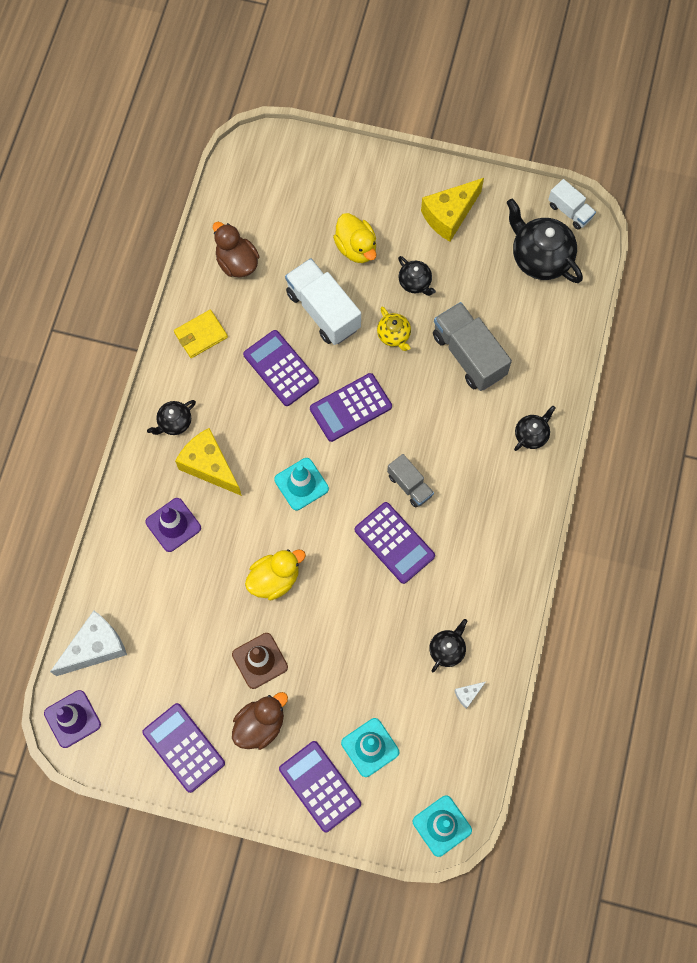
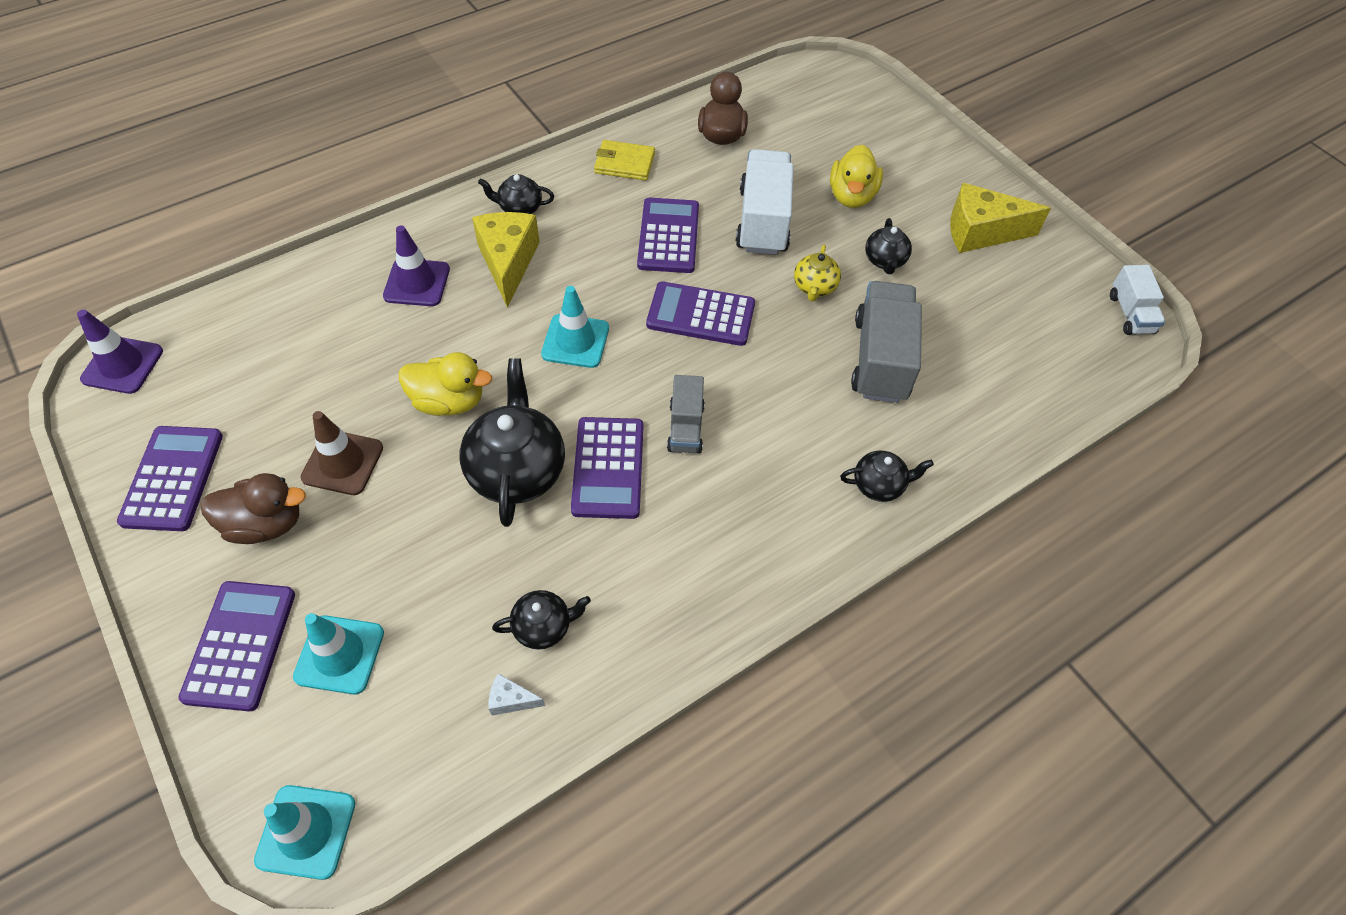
camera: 40 degrees right, 15 degrees down
(95, 647) = (221, 324): white cheese -> none
(540, 257) = (1053, 330): black teapot -> black teapot (517, 470)

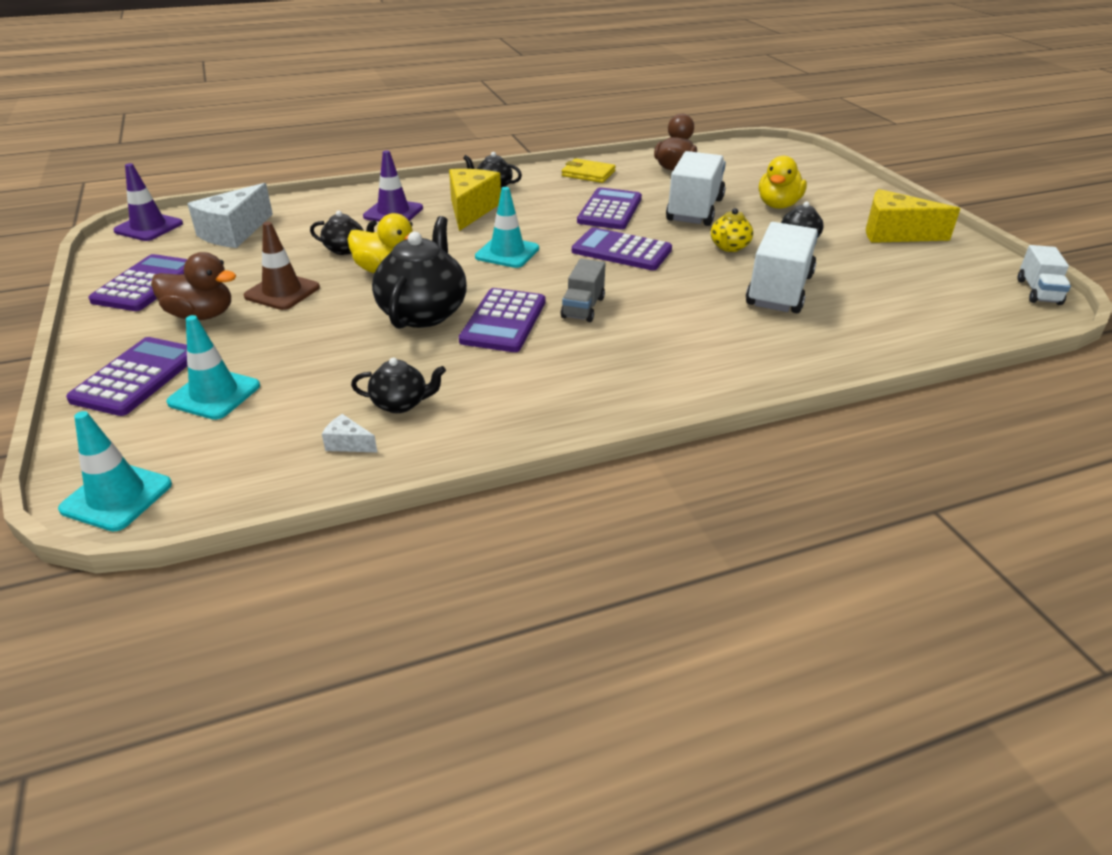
camera: 15 degrees right, 20 degrees down
(237, 357) = (234, 232): none -> white cheese
(879, 485) = (756, 362): black teapot -> black teapot (346, 249)
(880, 359) = (779, 291): grey truck -> white truck

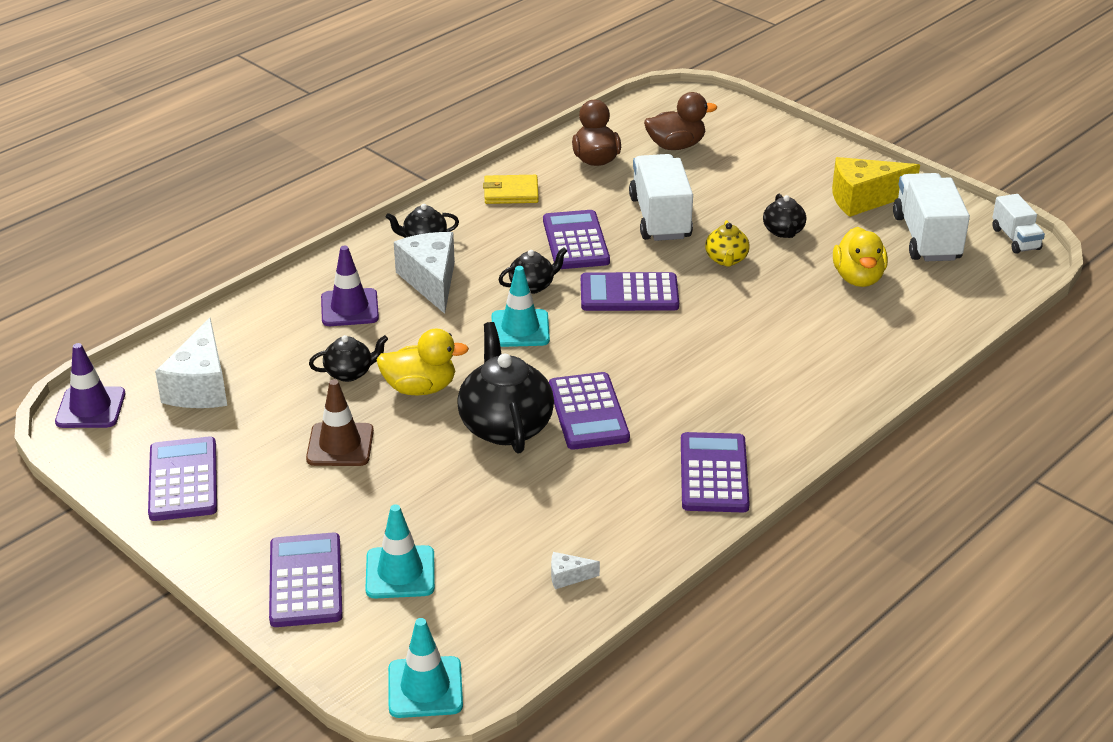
camera: 25 degrees left, 0 degrees up
(201, 315) = (288, 497): brown duck -> brown duck (676, 146)
(401, 404) = (576, 526): black teapot -> black teapot (532, 286)
(471, 210) = (431, 281): yellow cheese -> white cheese
(571, 399) = (714, 473): none -> purple calculator
(583, 307) = (647, 374): grey truck -> none
(778, 205) = (735, 189): yellow duck -> yellow duck (858, 278)
(779, 291) = (805, 301): white truck -> white truck (926, 238)

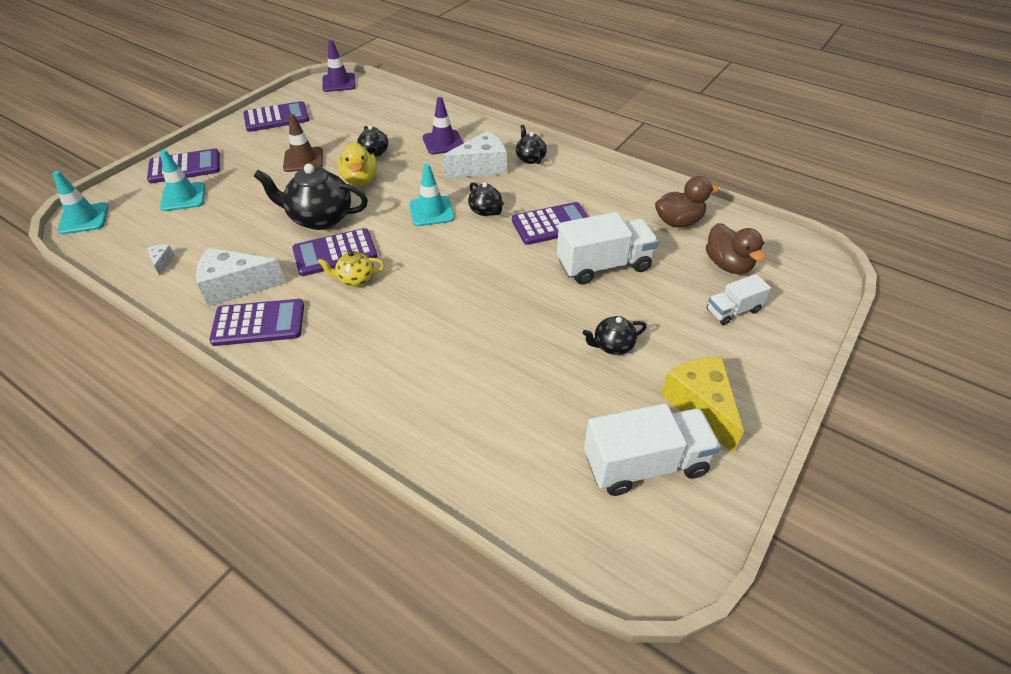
camera: 80 degrees right, 10 degrees up
(200, 386) = (359, 108): white cheese -> white cheese (235, 286)
(505, 426) = (320, 218): black teapot -> black teapot turned 150 degrees counterclockwise
(511, 192) = (607, 186): yellow wallet -> none
(629, 293) = (487, 258): purple calculator -> none
(726, 260) = (552, 310): yellow teapot -> yellow teapot (355, 279)
(858, 278) = (549, 405): yellow duck -> none
(1015, 239) = (678, 559): white truck -> white truck (733, 310)

